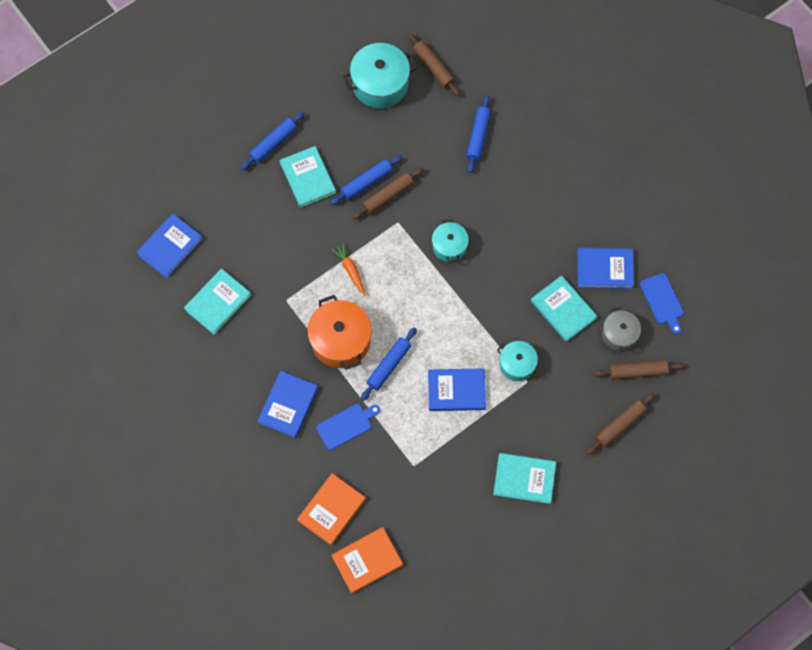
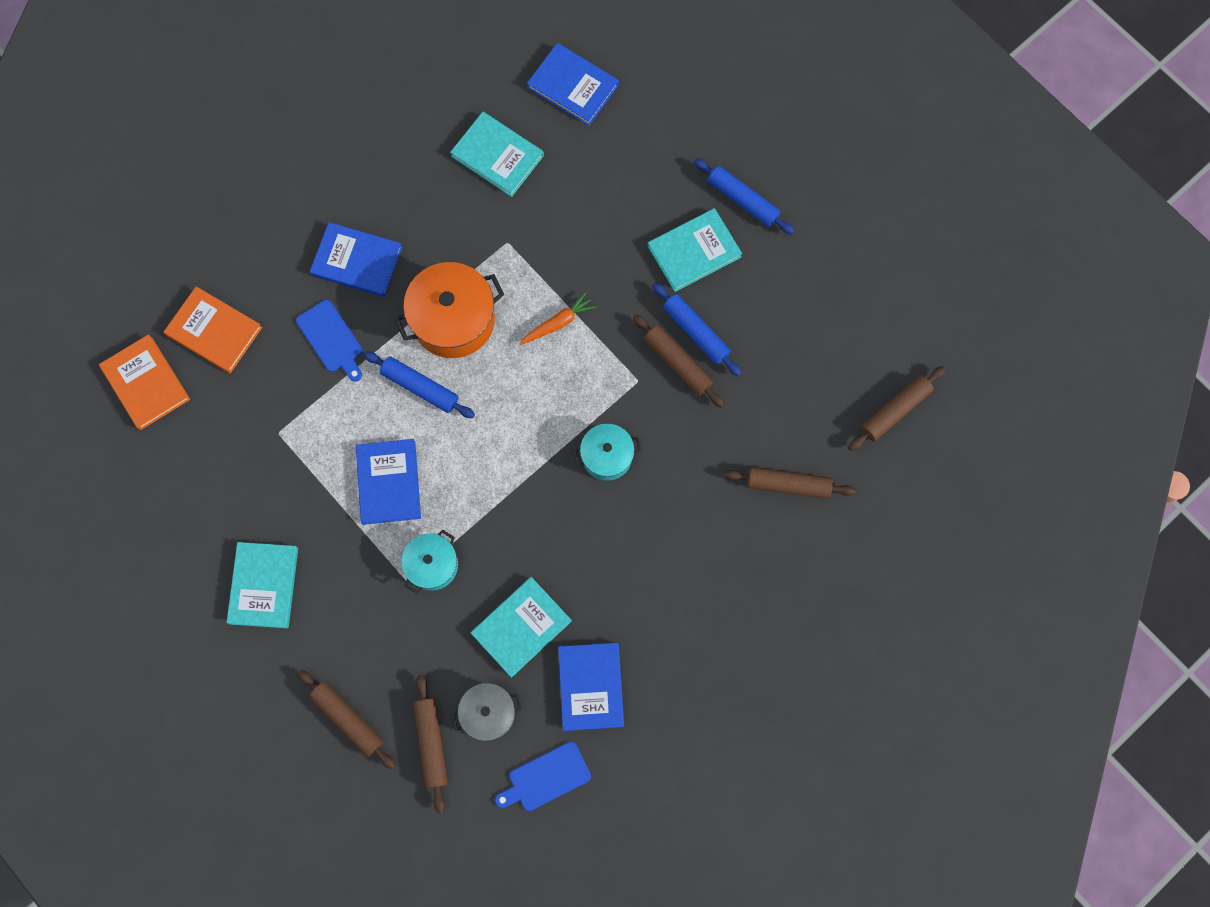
camera: 85 degrees right, 5 degrees up
(380, 84) = (856, 337): turquoise pot -> none
(478, 136) = (788, 485): blue rolling pin -> brown rolling pin

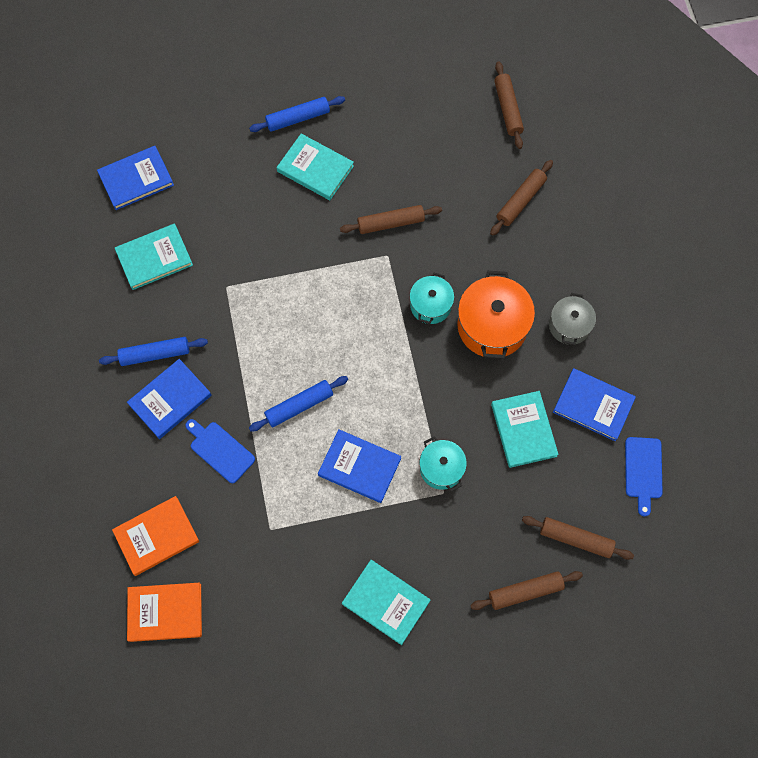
camera: 60 degrees left, 5 degrees down
(331, 339) = (220, 450): blue cutting board -> blue cutting board turned 135 degrees counterclockwise
(453, 320) = (262, 355): orange pot -> orange pot (492, 326)
(488, 713) = (574, 486): grey pot -> grey pot (569, 325)
(558, 323) = (310, 285): orange carrot -> none
(694, 251) = (315, 168): turquoise book -> turquoise book turned 60 degrees counterclockwise
(695, 332) = (375, 199): blue rolling pin -> blue rolling pin (155, 354)

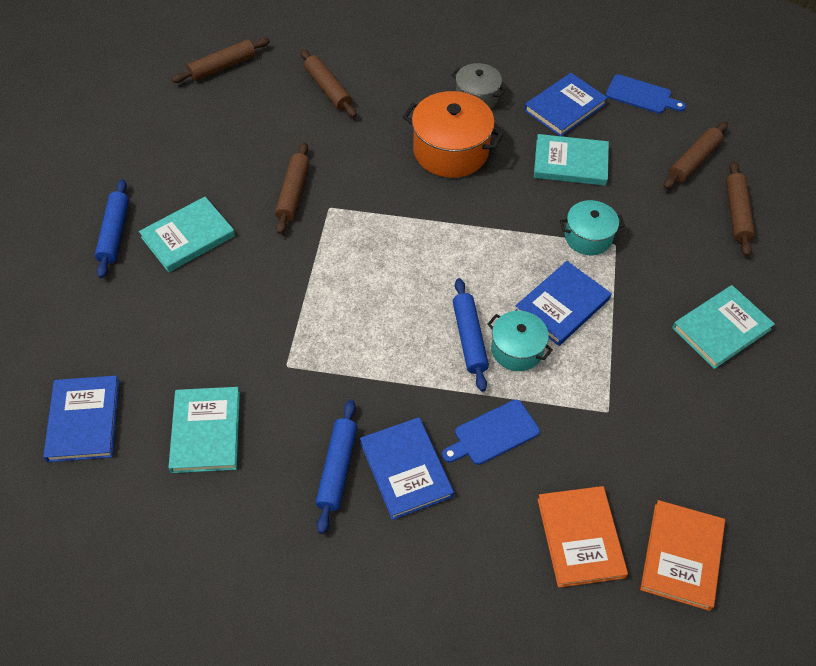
camera: 70 degrees left, 15 degrees down
(430, 305) = (404, 190): turquoise pot -> turquoise pot (517, 349)
(508, 109) = (222, 66): brown rolling pin -> brown rolling pin turned 45 degrees counterclockwise

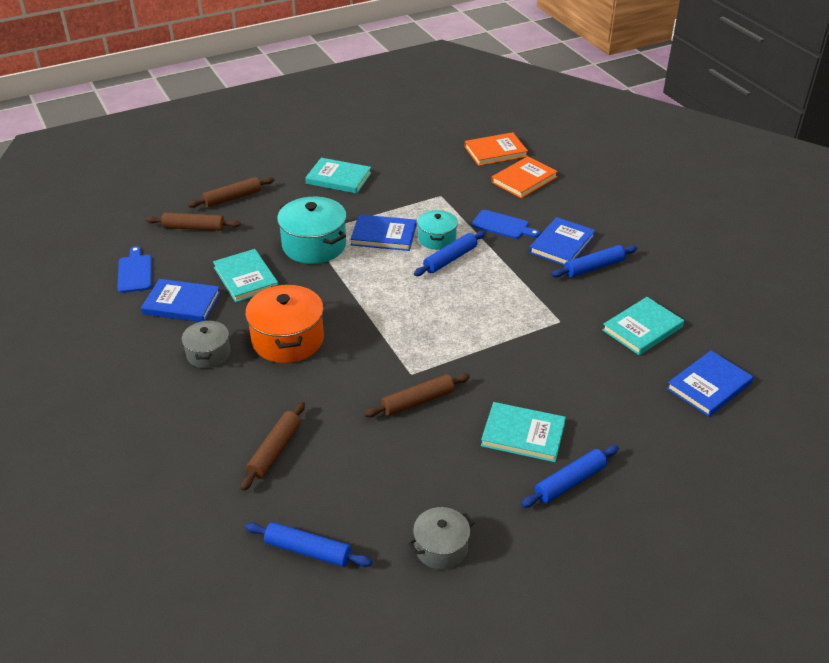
camera: 125 degrees left, 15 degrees down
(149, 128) = (441, 548): none -> grey pot
(222, 66) = (308, 551): brown rolling pin -> blue rolling pin
(588, 237) = (314, 245): turquoise pot -> turquoise pot, size x1.68

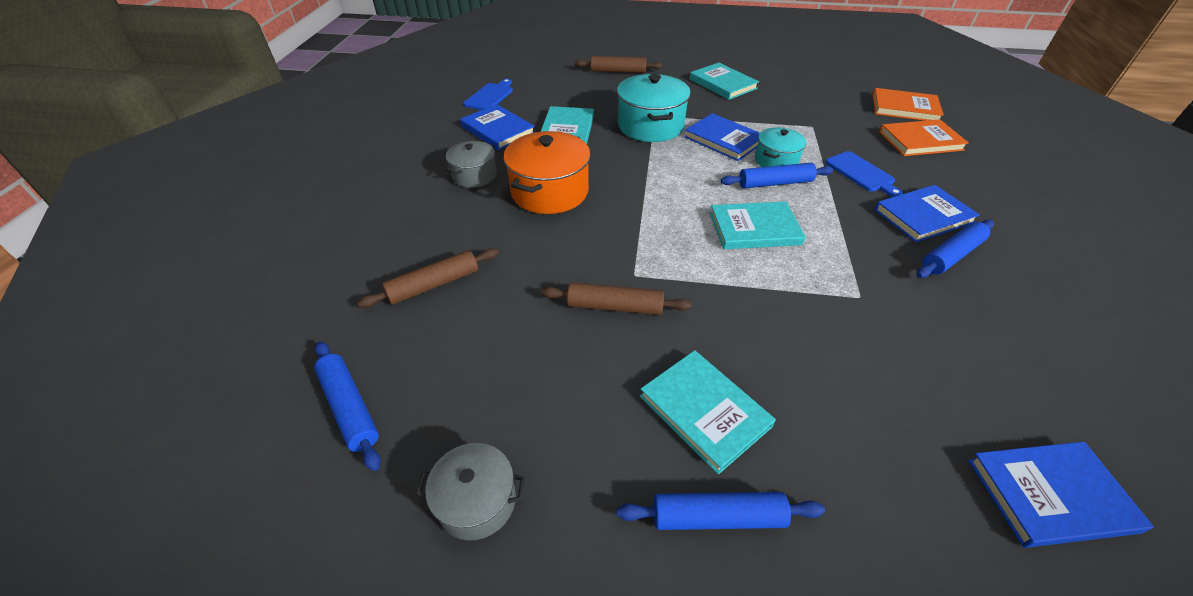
camera: 35 degrees right, 5 degrees up
(194, 228) = (566, 81): brown rolling pin -> none
(593, 267) = (951, 255): blue rolling pin -> blue rolling pin turned 45 degrees counterclockwise
(642, 328) = (978, 357): turquoise book -> turquoise book (754, 228)

